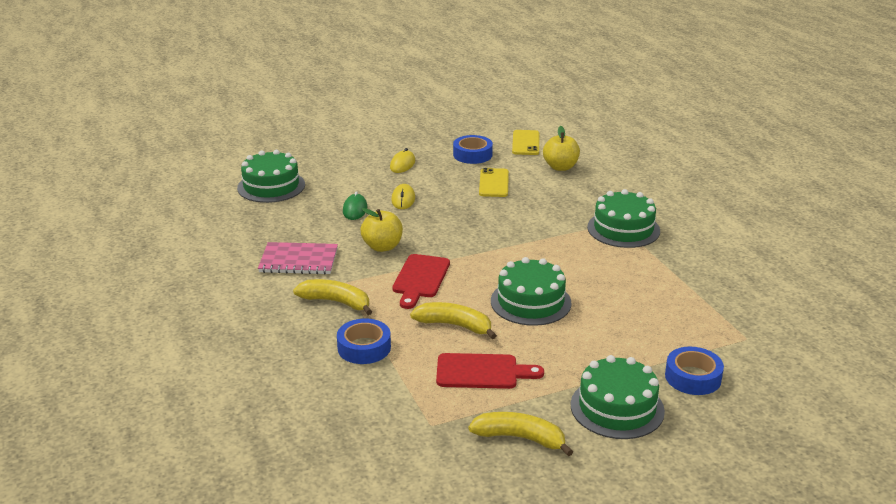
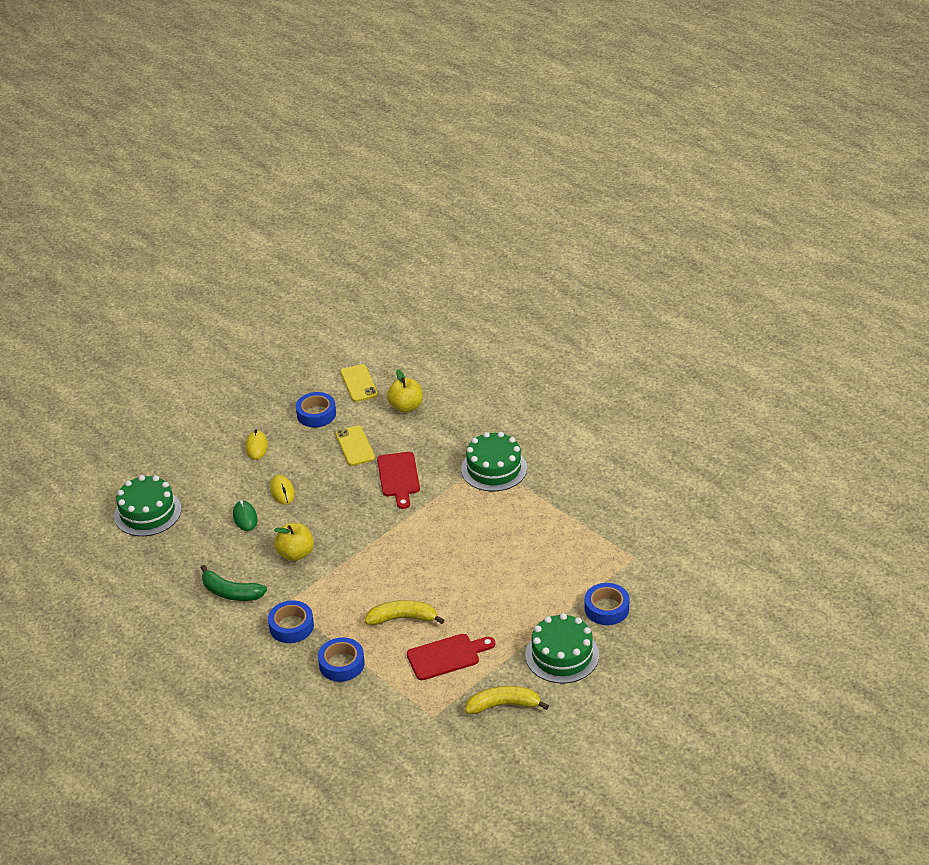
camera: 20 degrees left, 10 degrees up
(298, 260) = (231, 592): pink notebook -> green banana
(336, 302) = (291, 626): yellow banana -> blue tape
(420, 279) = (348, 579): red cutting board -> red cutting board (399, 477)
(530, 302) = (452, 574): green cake -> none

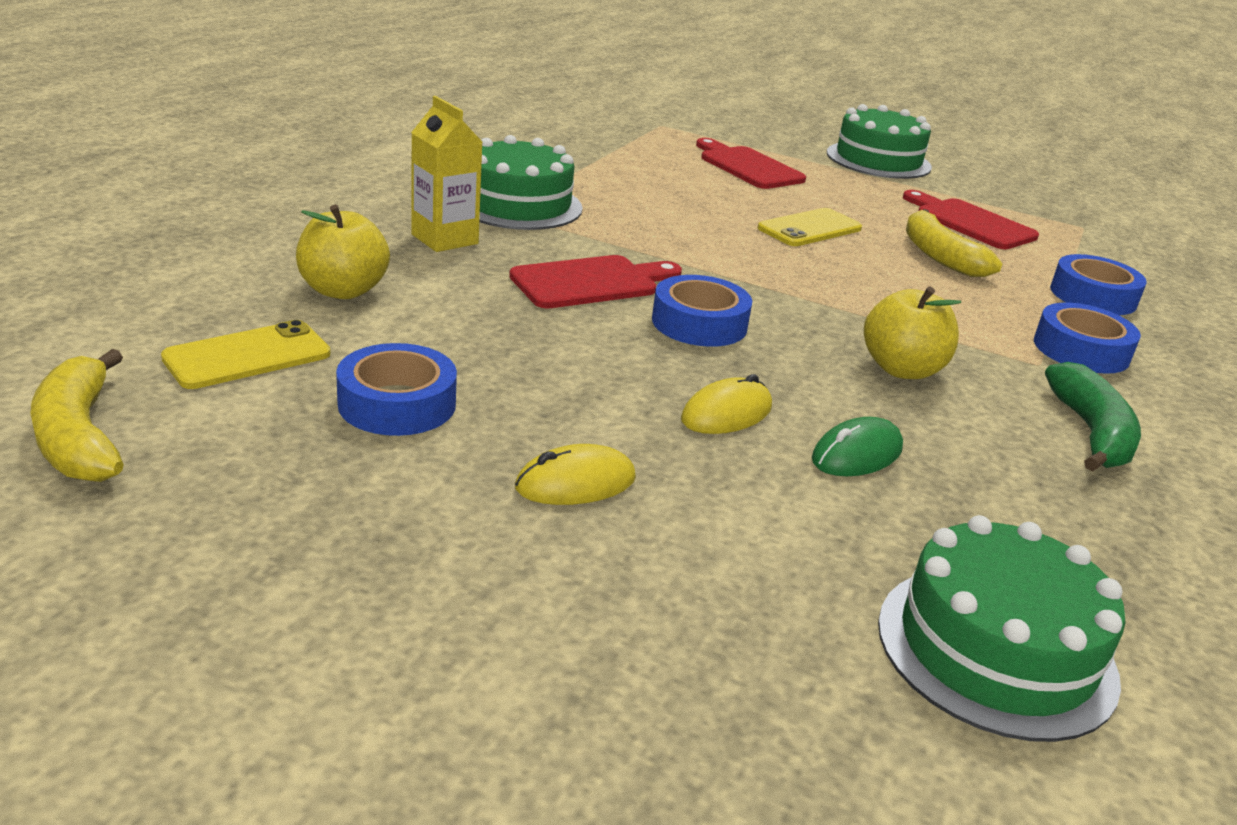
camera: 115 degrees left, 10 degrees down
(355, 446) = (510, 337): yellow phone -> yellow phone (809, 228)
(453, 439) = (444, 239): none -> yellow carton
(503, 705) = (1002, 188): yellow banana -> yellow banana (80, 437)
(549, 578) = (747, 167): none -> red cutting board
(606, 608) = (770, 139): blue tape -> blue tape (699, 323)

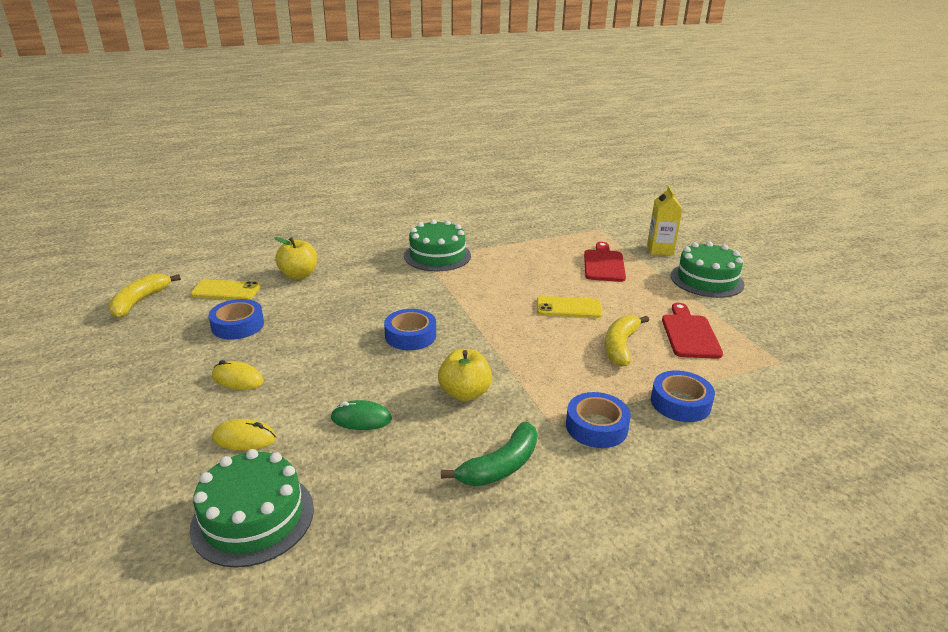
camera: 45 degrees right, 0 degrees up
(444, 239) = (375, 264): yellow carton -> yellow carton (660, 250)
(590, 282) = (399, 301): red cutting board -> none
(726, 413) = (342, 378): yellow mouse -> yellow mouse (244, 438)

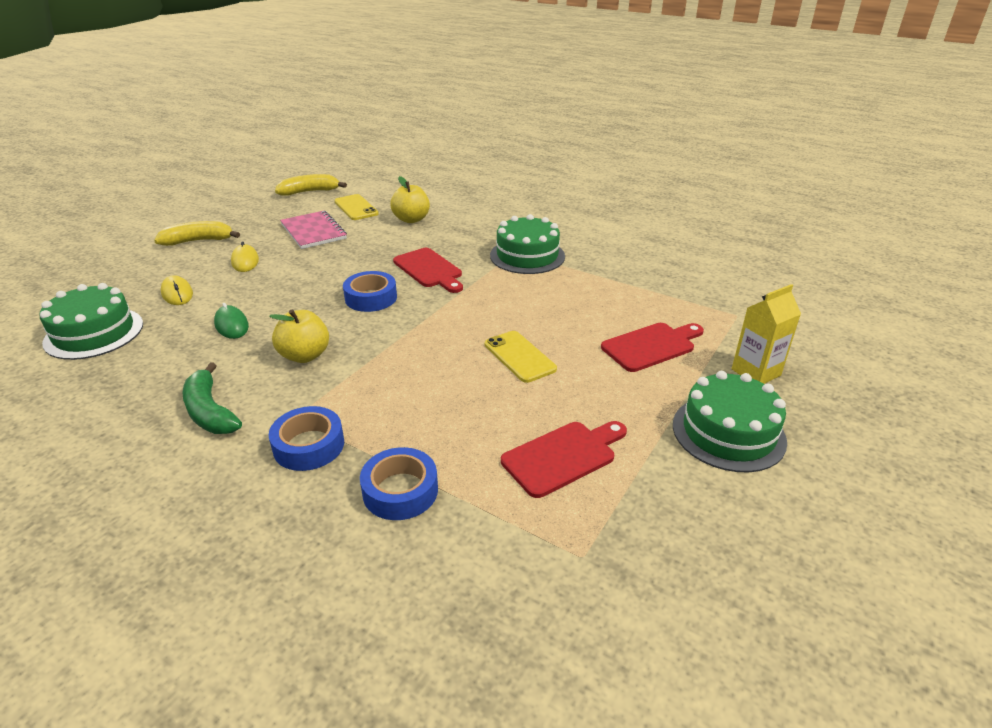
camera: 55 degrees right, 5 degrees up
(238, 325) = (313, 231): blue tape -> pink notebook
(401, 297) = (429, 270): none -> red cutting board
(500, 466) = (210, 411): green banana -> green banana turned 45 degrees clockwise
(620, 346) = (477, 414): yellow banana -> yellow banana (199, 241)

